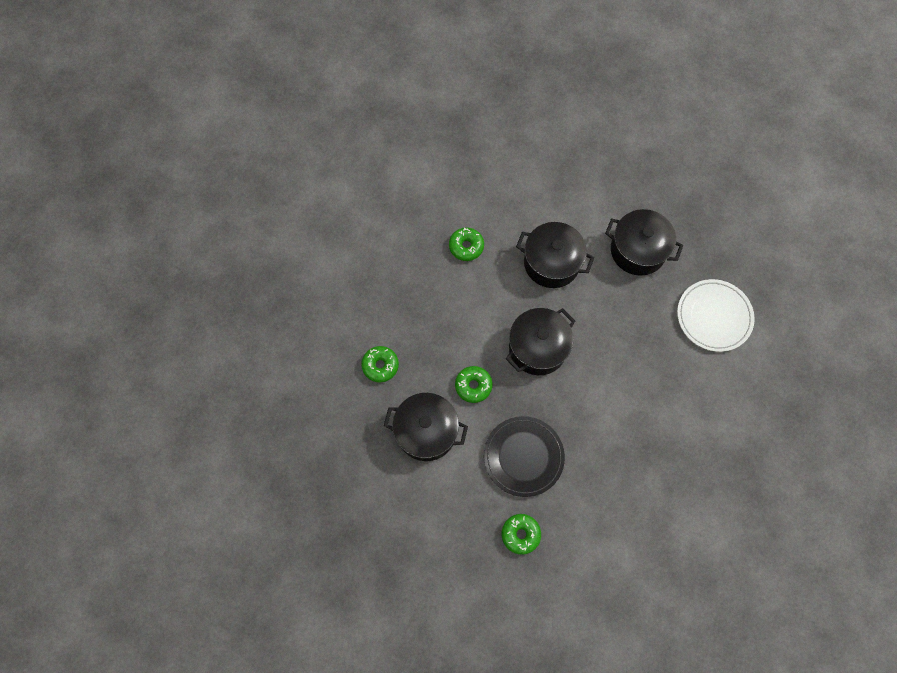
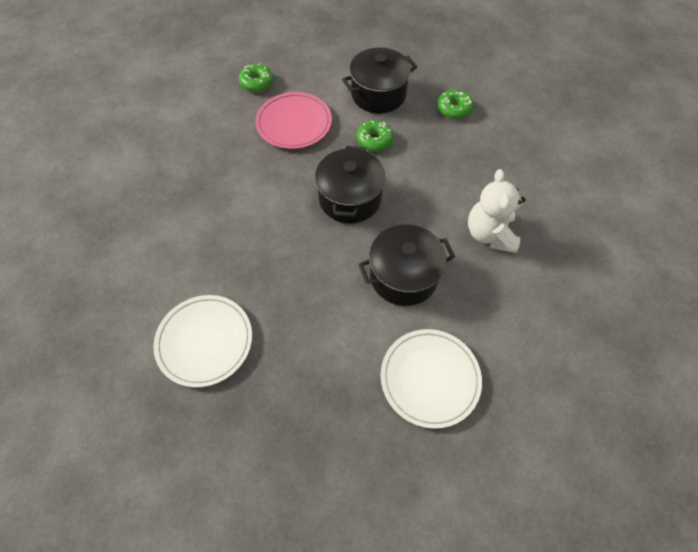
camera: 140 degrees right, 10 degrees down
(466, 246) = (489, 234): green donut -> white teddy bear
(523, 457) = (294, 123): black plate -> pink plate
(591, 195) = (430, 378): none -> white plate
(638, 250) = (332, 353): black pot -> none

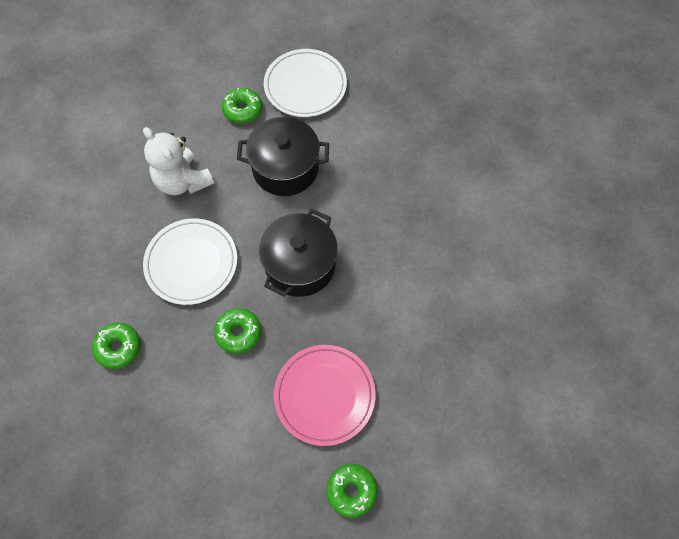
camera: 160 degrees left, 5 degrees up
(205, 341) = (481, 168): white plate -> white plate (191, 263)
(378, 94) = (198, 407): black pot -> none
(479, 324) = (243, 110): none -> green donut
(489, 234) = (183, 181): white teddy bear -> white teddy bear turned 120 degrees clockwise

